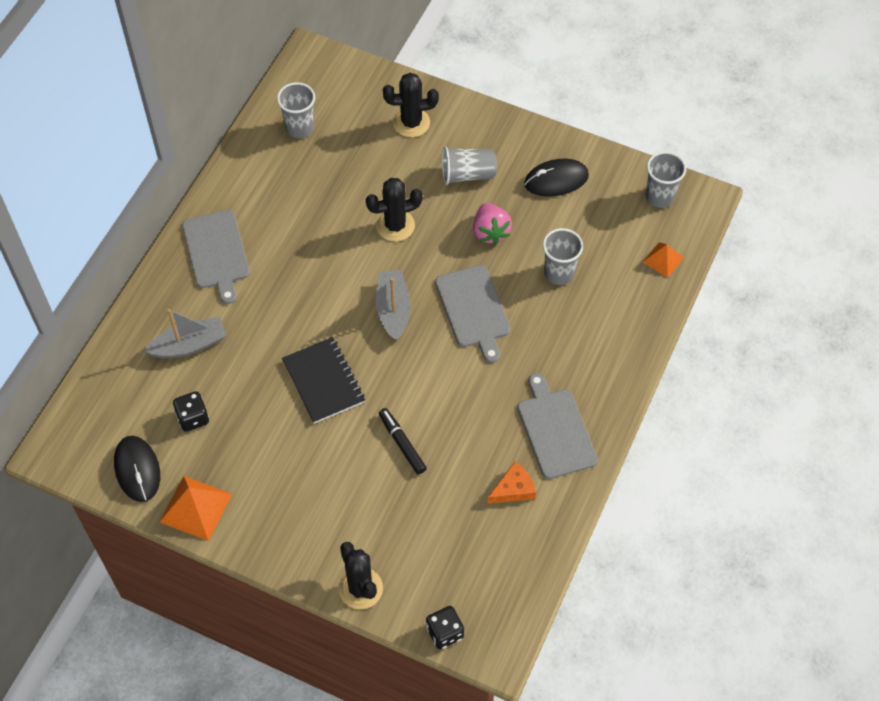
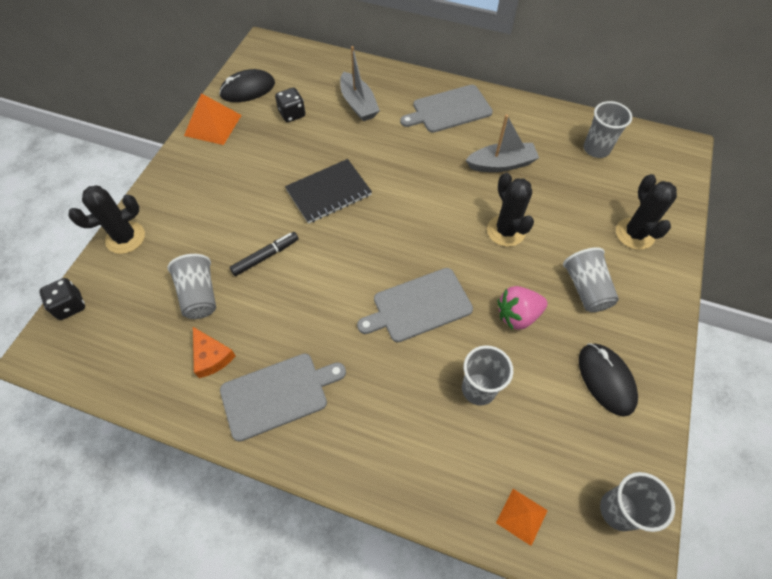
camera: 85 degrees right, 0 degrees up
(393, 310) = (409, 237): grey boat -> grey boat (501, 164)
(443, 505) = (199, 295): none -> grey cup

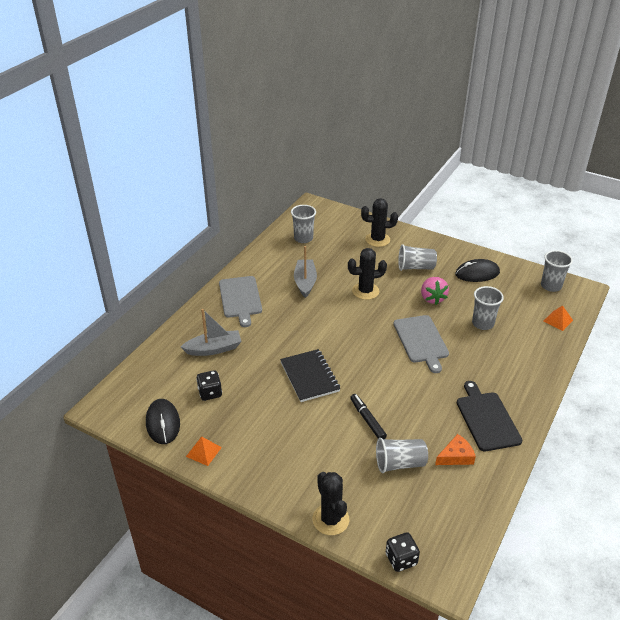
camera: 80 degrees left, 20 degrees down
(213, 125) = (203, 452): orange pyramid -> orange pyramid, size x0.61
(278, 394) = (486, 419): grey cutting board -> black cutting board

